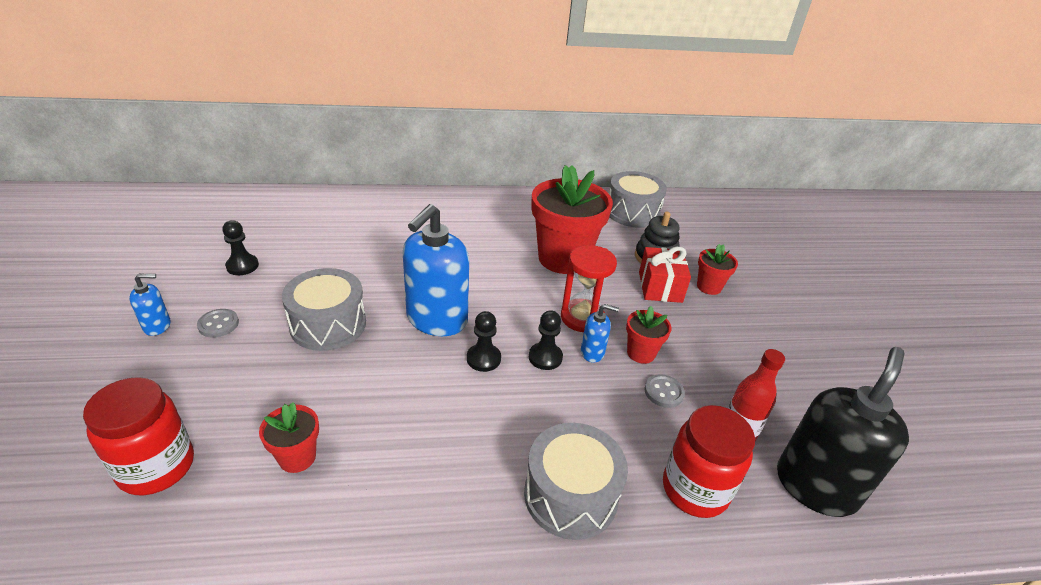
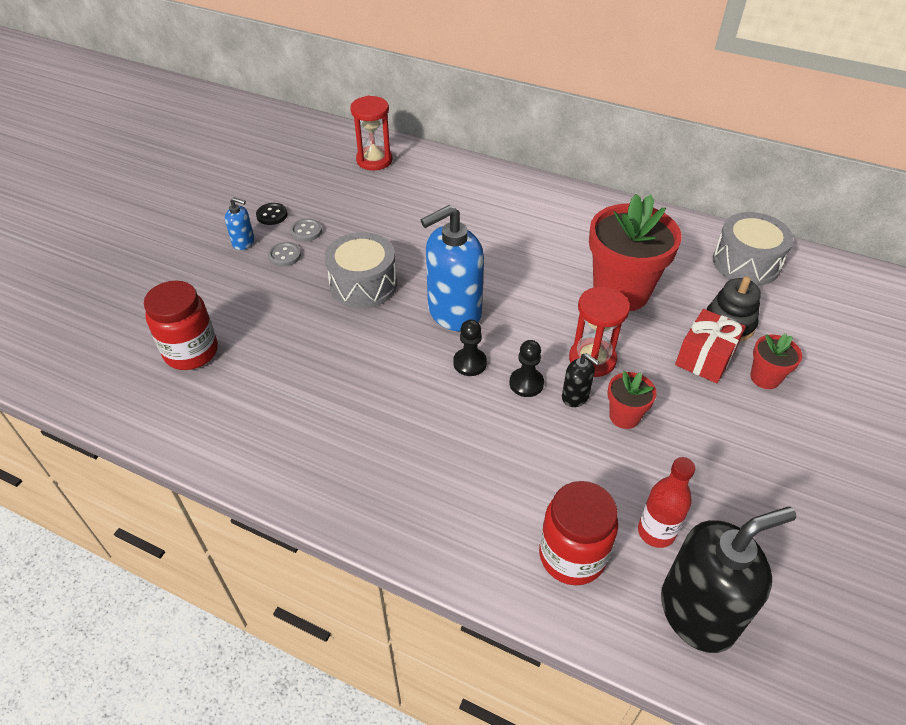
camera: 35 degrees right, 10 degrees up
(177, 289) = (272, 215): none -> black button
(242, 266) = (329, 208): black pawn -> none
(264, 212) = (374, 160): none -> red hourglass
(297, 457) = (279, 384): red flower pot -> none
(570, 495) = (459, 507): grey drum -> none
(592, 352) = (575, 397): blue soap dispenser -> black soap dispenser
(663, 392) = (616, 462): grey button -> grey button (306, 231)

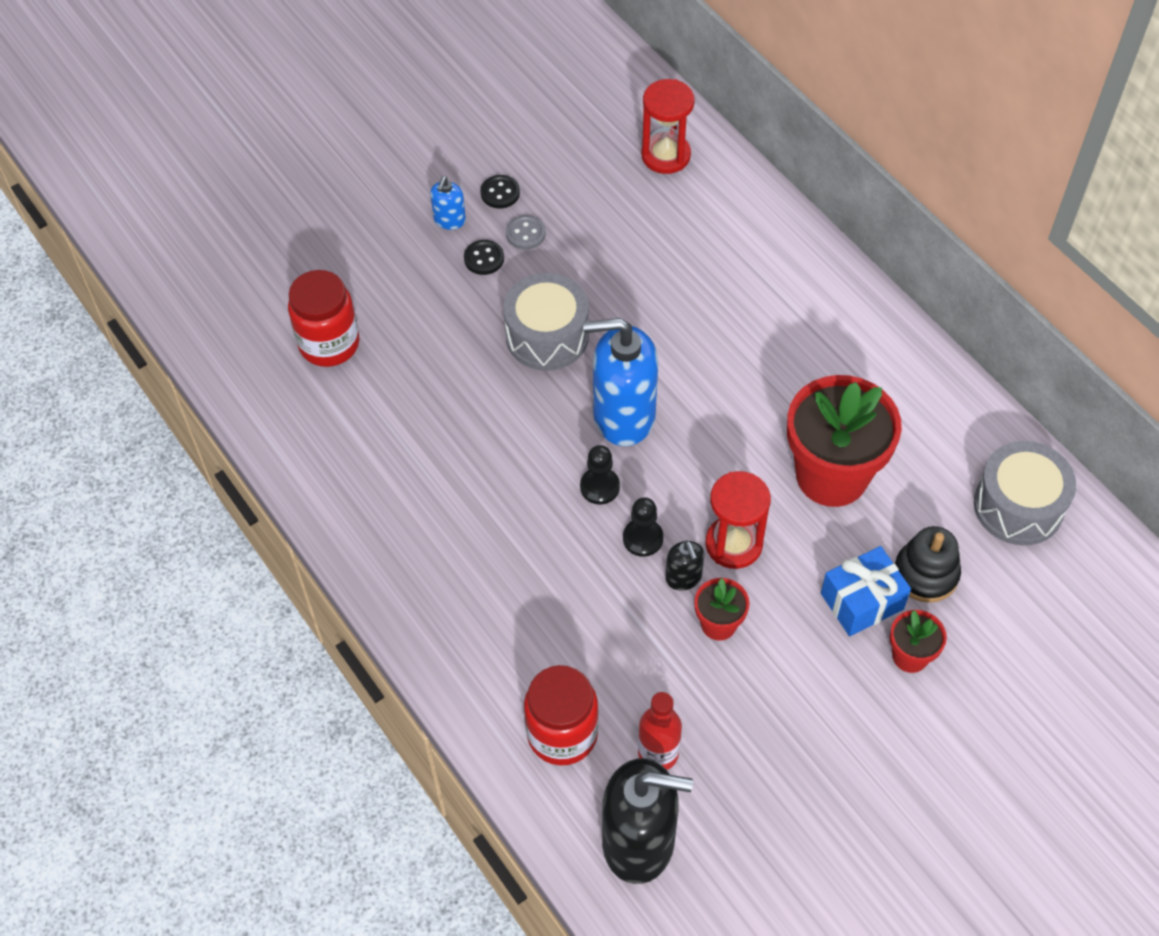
camera: 30 degrees right, 10 degrees up
(243, 242) = (449, 220): blue soap dispenser -> blue soap dispenser turned 60 degrees clockwise
(284, 256) = (484, 258): grey button -> black button
(705, 358) = (862, 601): red gift -> blue gift

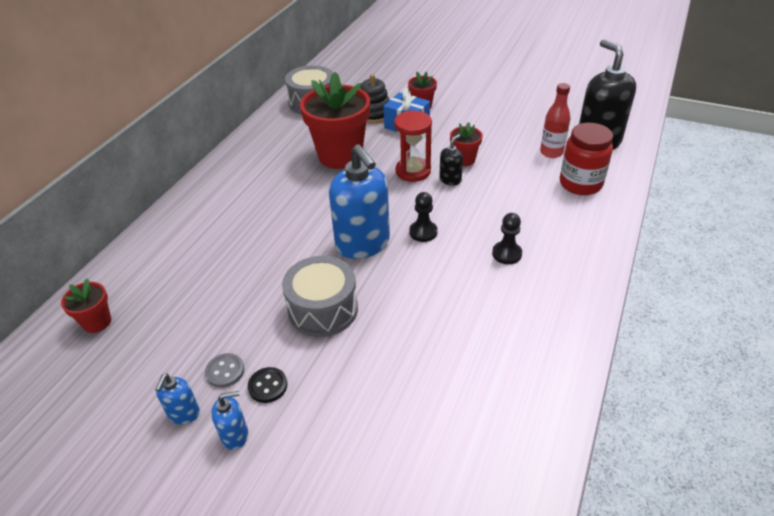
camera: 120 degrees left, 15 degrees down
(329, 344) = (429, 449): red jar -> none
(500, 193) = (183, 413): black button -> blue soap dispenser
(643, 538) = (441, 202): black pawn -> black pawn (506, 254)
(666, 155) = (97, 322): red hourglass -> red flower pot

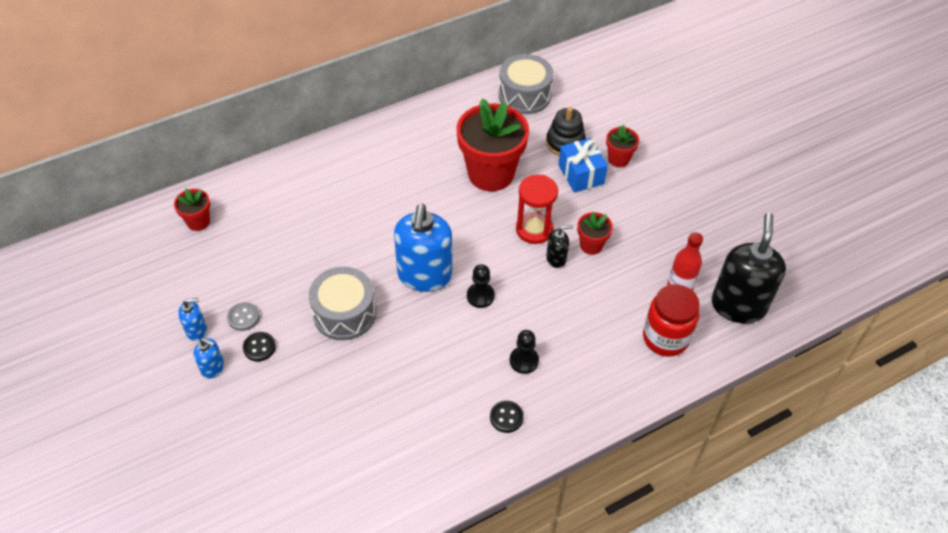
camera: 35 degrees right, 10 degrees up
(183, 413) = (196, 330): blue soap dispenser -> blue soap dispenser turned 150 degrees counterclockwise
(542, 299) = (506, 417): none -> black button

